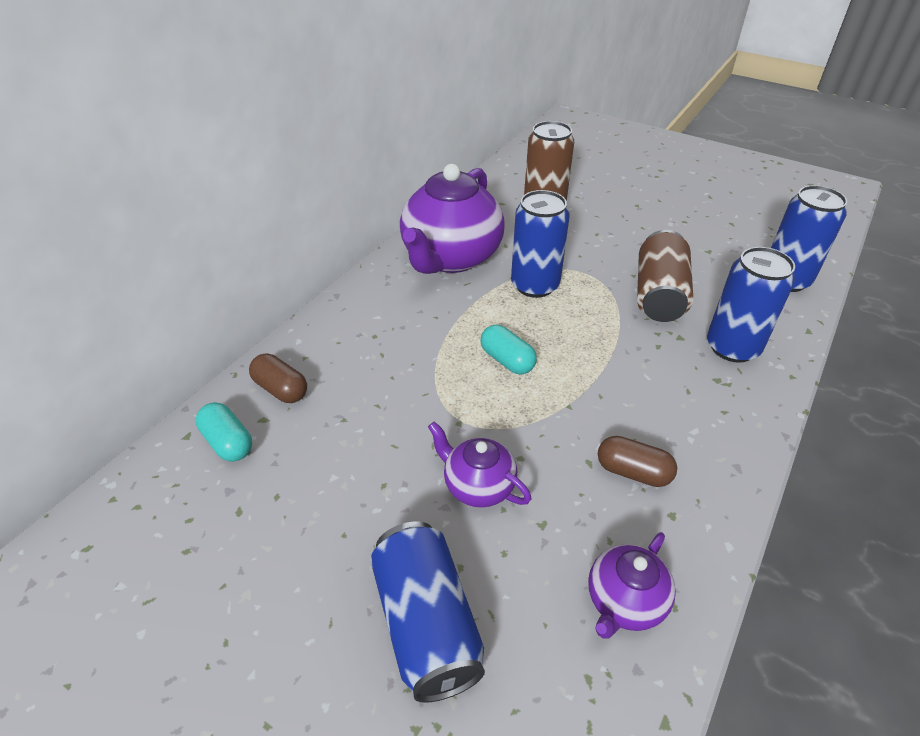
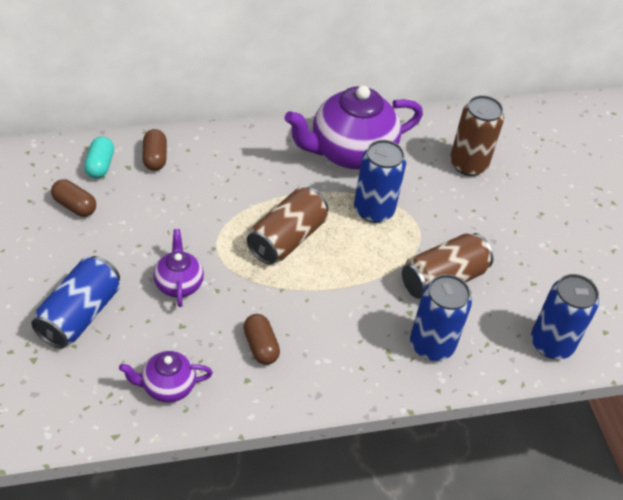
camera: 40 degrees right, 5 degrees up
(254, 508) = (74, 206): none -> brown capsule
(507, 360) = (287, 238): turquoise capsule -> brown can

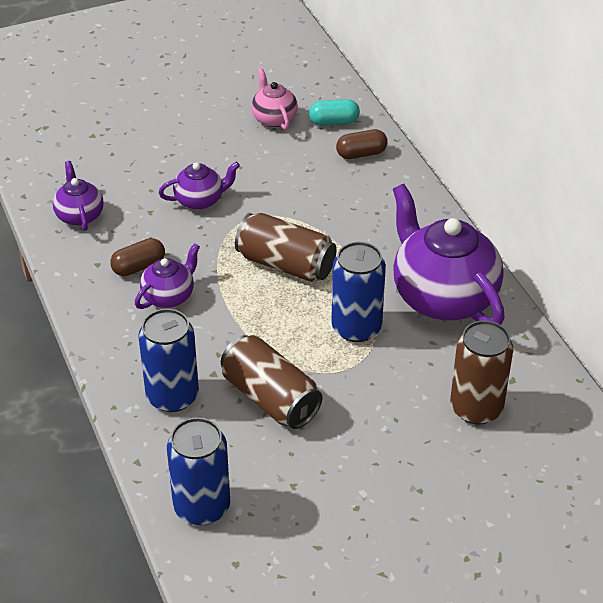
camera: 85 degrees right, 5 degrees down
(74, 206) = (274, 118): brown capsule -> pink teapot
(79, 314) = (146, 149): blue can -> none
(307, 328) = (169, 296): none -> purple teapot

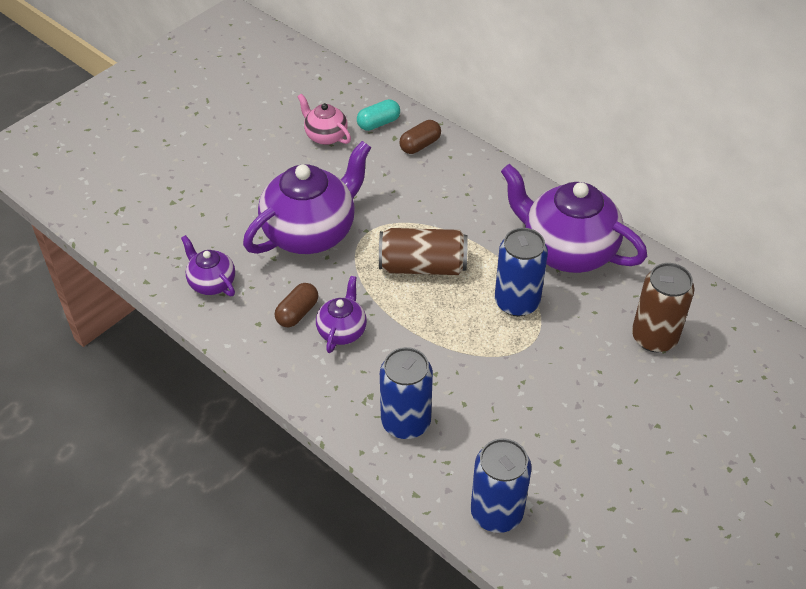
camera: 25 degrees left, 5 degrees up
(200, 200) = (311, 232): purple teapot -> purple teapot, size x2.02
(270, 398) = (488, 392): brown can -> none

